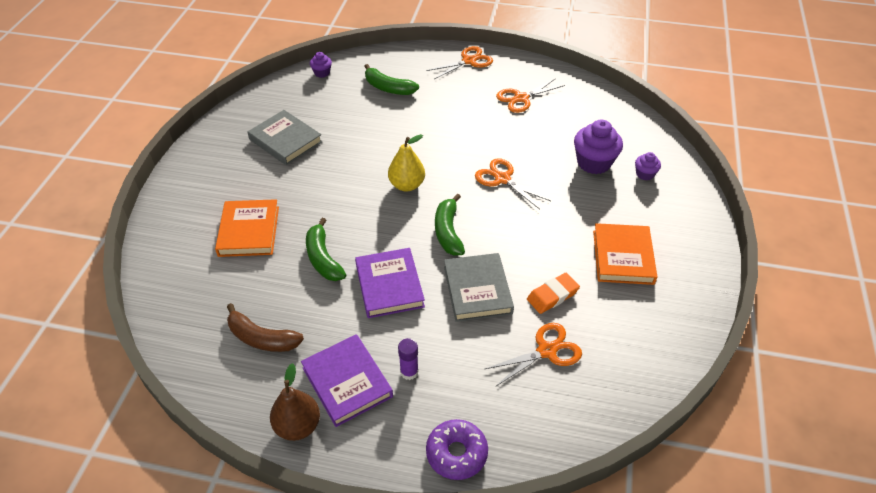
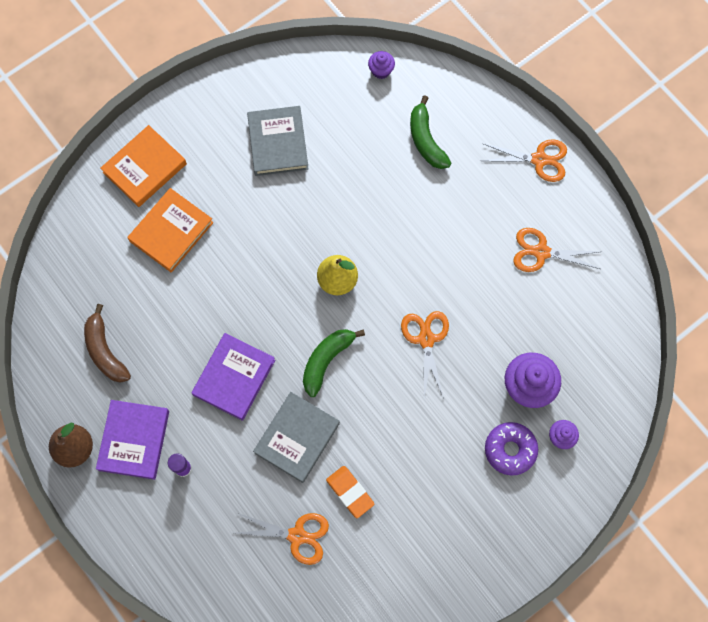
camera: 40 degrees right, 25 degrees up
(323, 258) = (206, 308): green banana -> none
(456, 453) = (159, 560): purple donut -> purple donut (510, 450)
(552, 295) = (350, 492): orange eraser -> orange eraser turned 45 degrees clockwise
(623, 257) = (445, 504): orange book -> orange book (145, 168)

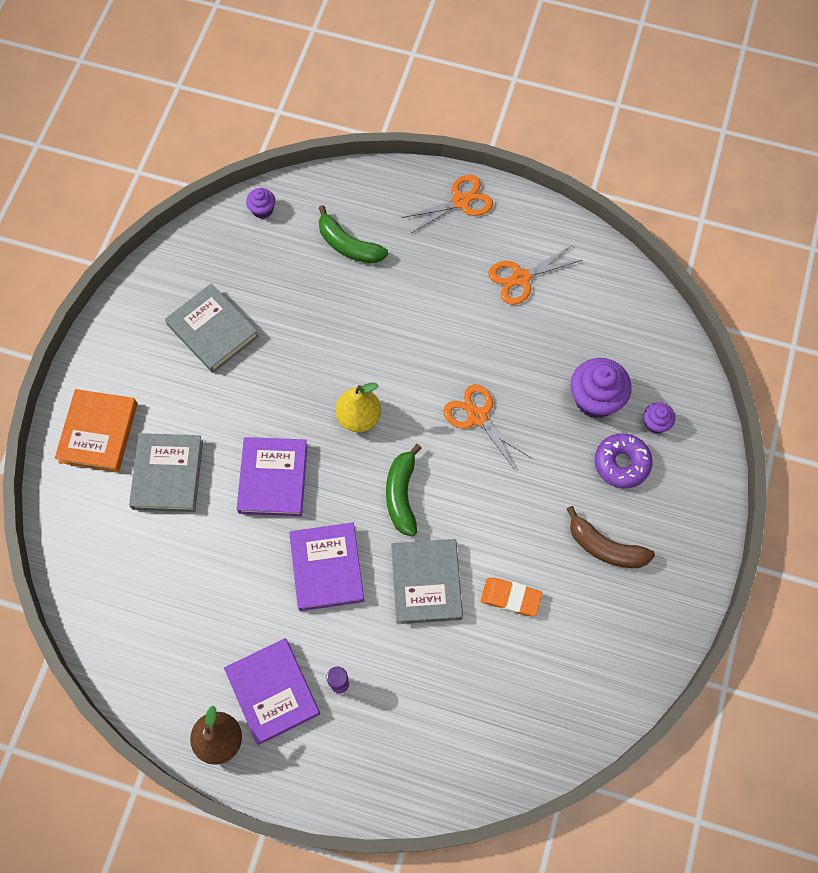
camera: 35 degrees left, 5 degrees down
(105, 350) = (182, 627): brown banana -> brown banana (605, 547)
(171, 232) = (167, 474): orange book -> grey book
(243, 285) = (273, 478): none -> purple book
(297, 535) = (492, 671): orange scissors -> none

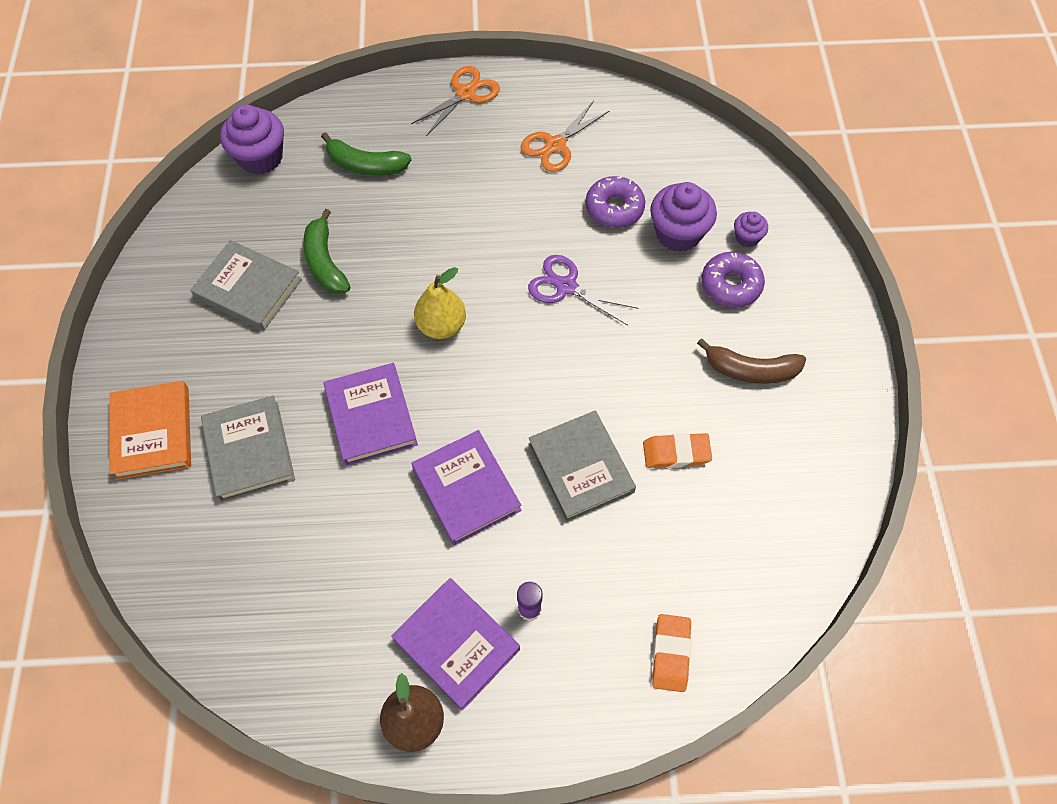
camera: 20 degrees left, 5 degrees down
(262, 210) = (261, 157): purple cupcake -> purple cupcake, size x1.91
(402, 494) = (518, 387): green banana -> green banana (325, 262)
(437, 762) = (670, 654): none -> orange eraser
(477, 417) = (566, 287): orange scissors -> purple scissors
(548, 357) = (614, 208): none -> purple donut

